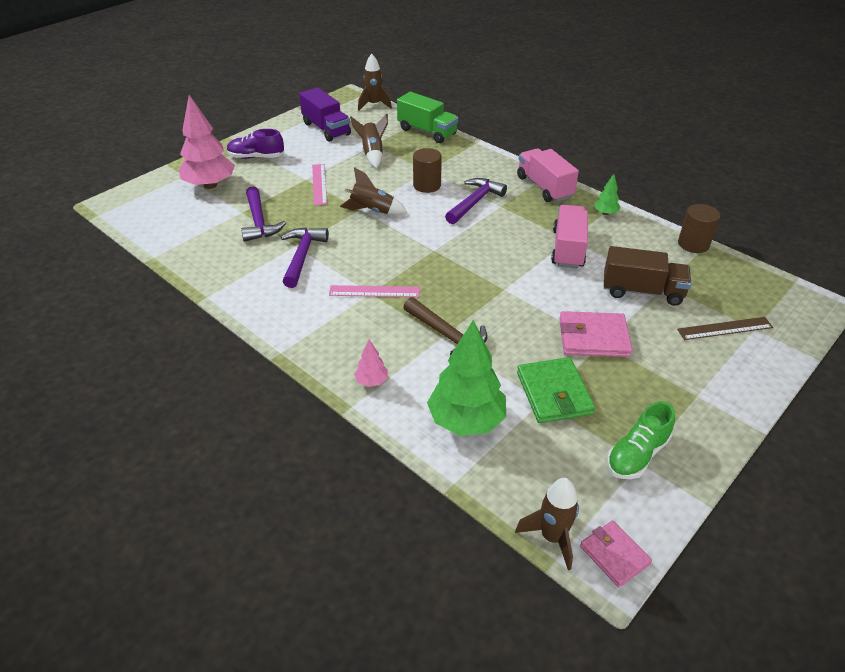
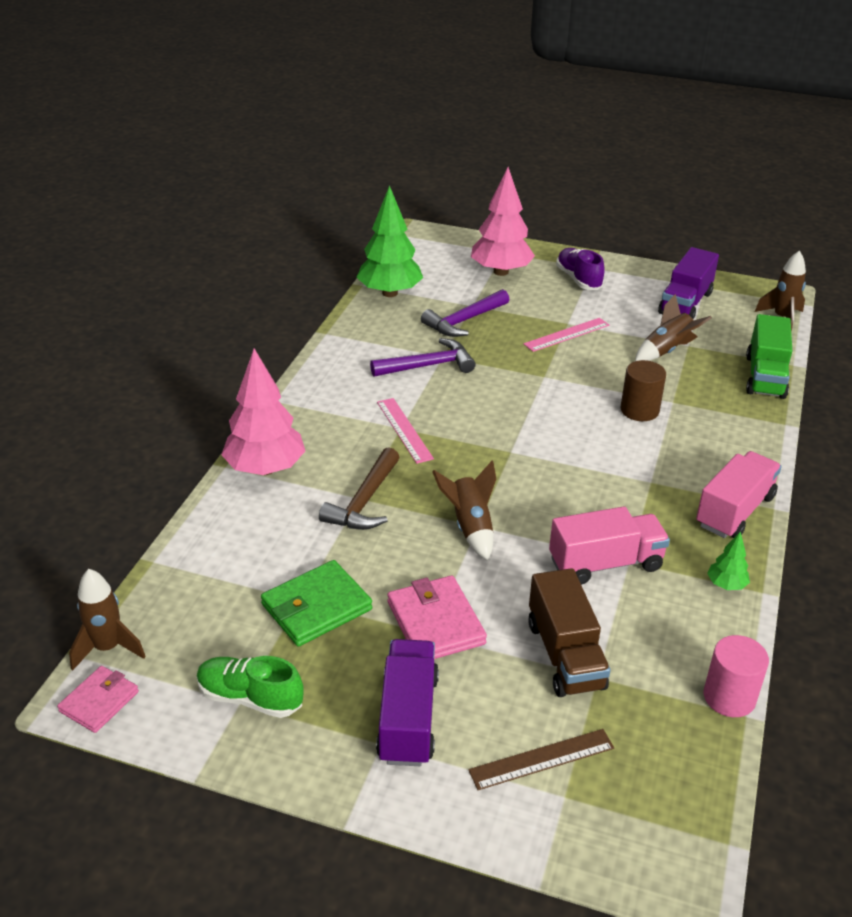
camera: 65 degrees right, 5 degrees down
(372, 211) = (548, 385): brown rocket -> brown rocket (470, 527)
(372, 381) = (265, 469): pink tree -> pink tree, size x2.20
(466, 421) = (241, 549): green tree -> green tree (390, 293)
(474, 202) = (638, 458): purple hammer -> none
(678, 376) = (408, 718): none -> purple truck
(693, 244) = (729, 697): brown cylinder -> pink cylinder
(725, 328) = (541, 759): brown ruler -> brown ruler turned 75 degrees counterclockwise

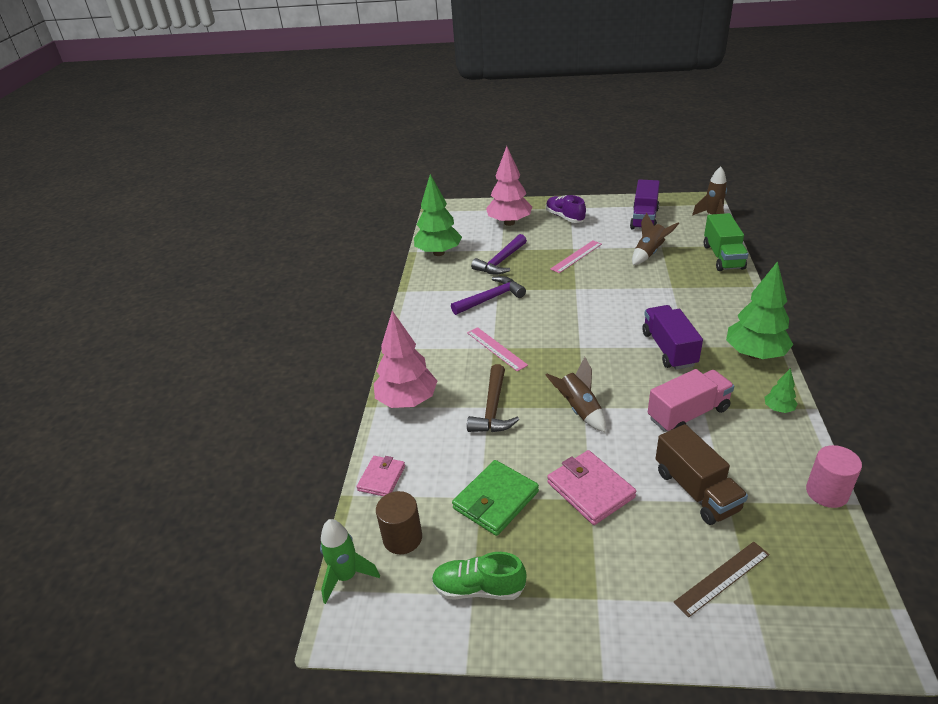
camera: 10 degrees left, 0 degrees up
(99, 701) = (359, 625): pink wallet -> pink wallet (381, 478)
(108, 648) = (346, 576): brown rocket -> green rocket
(408, 718) = (607, 572): purple truck -> purple truck (669, 349)
(639, 410) = (653, 298): brown cylinder -> brown cylinder (402, 538)
(734, 511) = (755, 354): pink truck -> green tree

